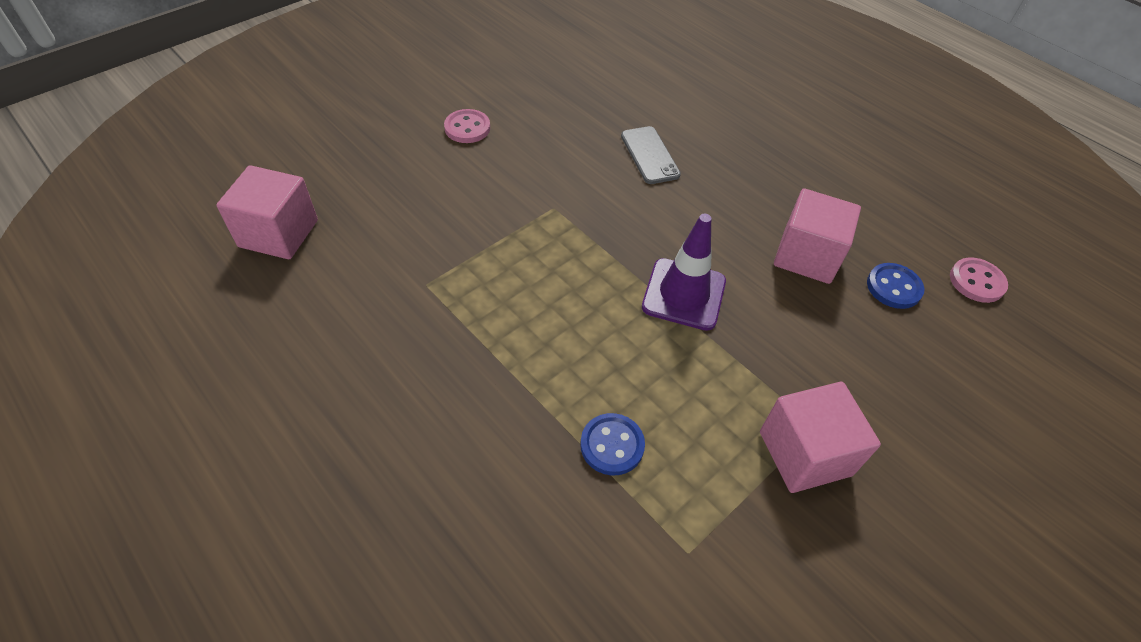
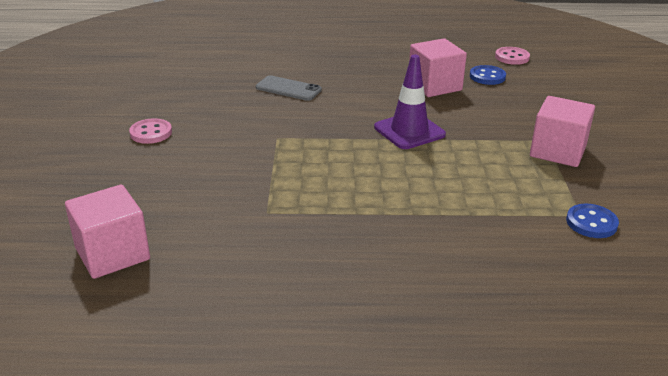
camera: 45 degrees left, 20 degrees down
(612, 445) = (484, 204): blue button -> blue button (591, 223)

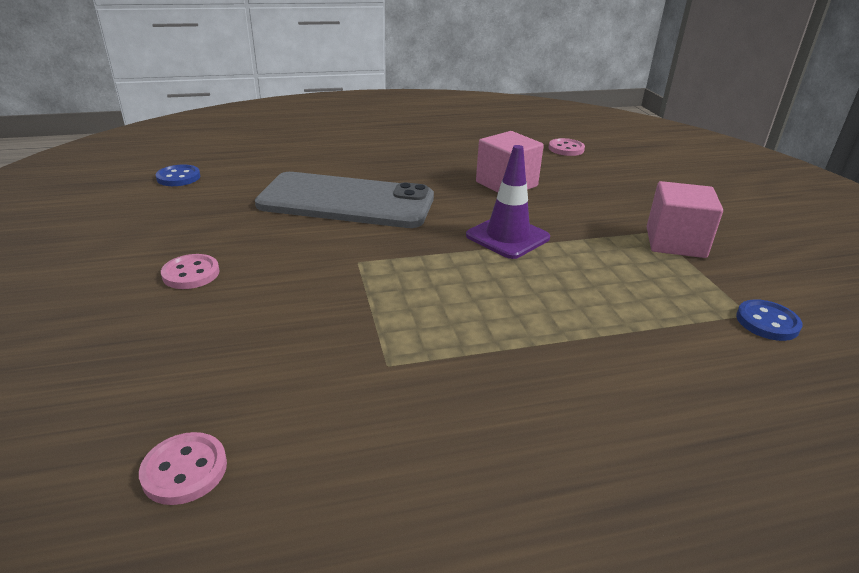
camera: 15 degrees left, 0 degrees up
(112, 254) = (184, 470): pink cube -> pink button
(288, 89) = (346, 202): grey phone -> grey phone, size x2.25
(487, 77) = (554, 170): blue button -> blue button (178, 177)

